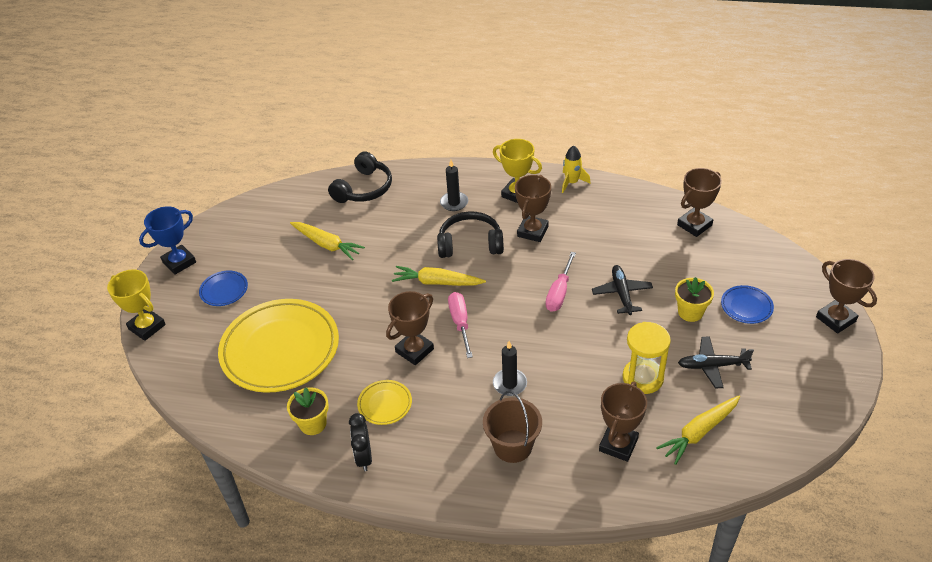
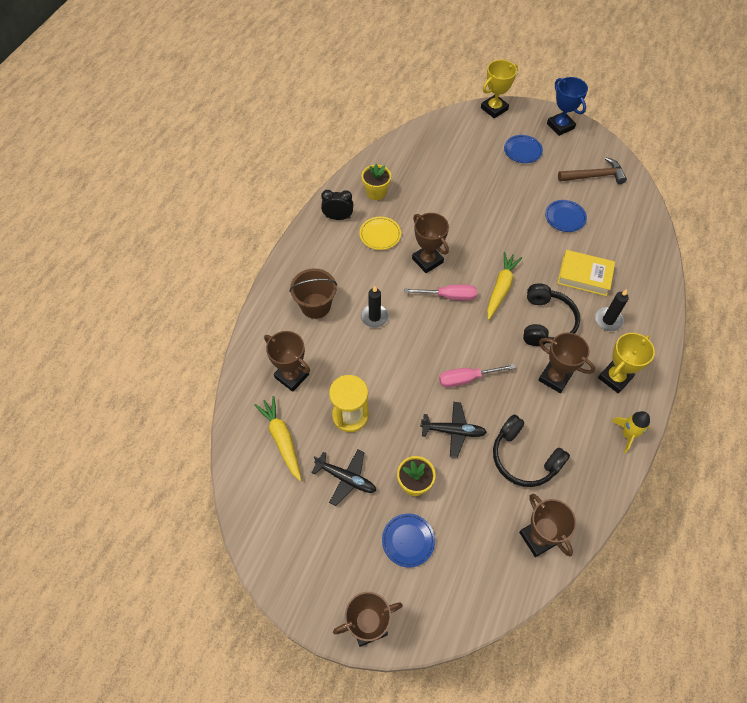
camera: 100 degrees right, 15 degrees up
(260, 227) = (594, 176): none -> brown hammer
(280, 349) = (451, 180): yellow plate -> none
(326, 244) = (565, 217): yellow carrot -> blue plate
(364, 188) = (639, 252): black headphones -> black headphones (524, 458)
(403, 223) = (584, 276): none -> yellow book
(559, 293) = (466, 379): pink screwdriver -> pink screwdriver turned 45 degrees counterclockwise
(712, 366) = (345, 478): black plane -> black plane turned 105 degrees clockwise

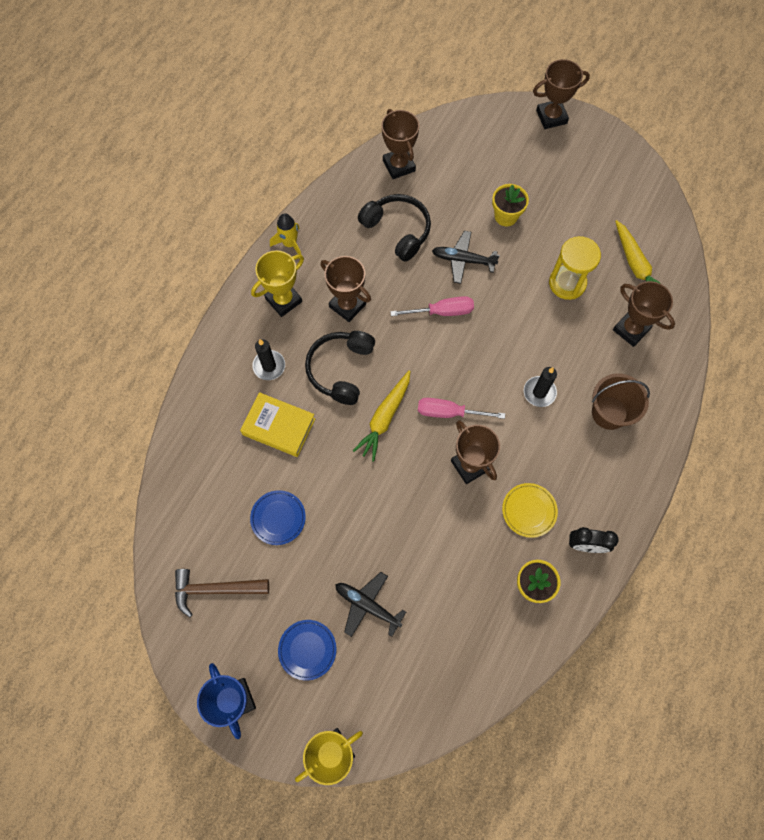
camera: 175 degrees left, 10 degrees up
(345, 478) = (571, 226): black plane -> black plane (368, 605)
(408, 541) = (515, 172): blue plate -> none

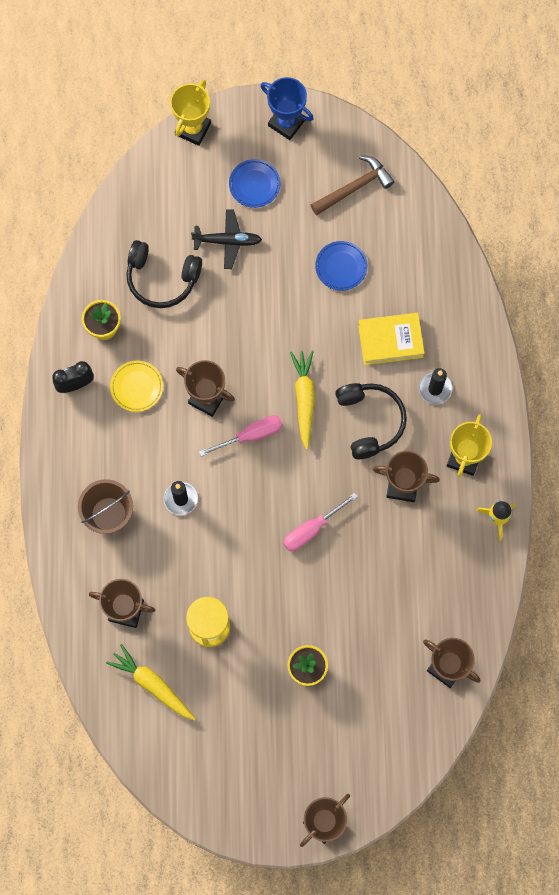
camera: 150 degrees right, 5 degrees up
(397, 230) = (403, 592): black headphones -> black headphones (162, 278)
(463, 260) = (322, 595): black plane -> none

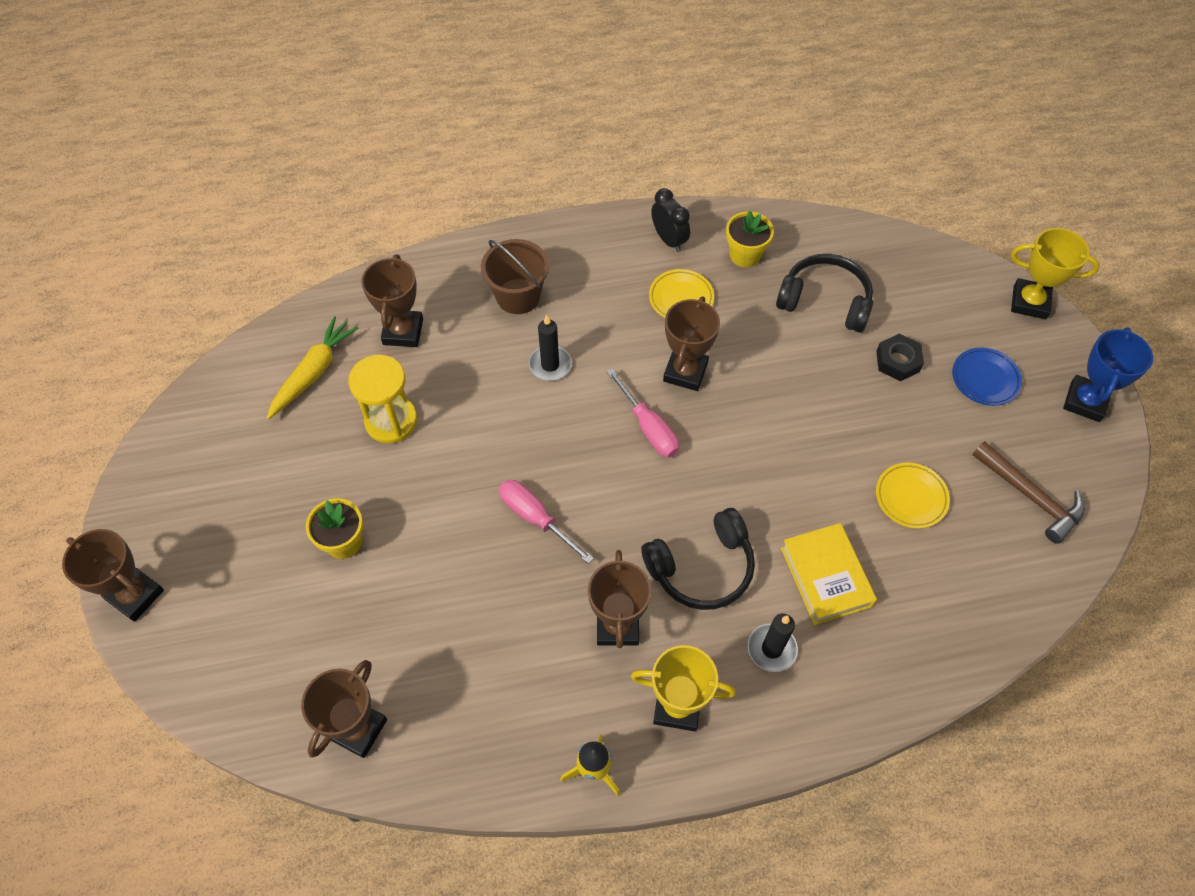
camera: 80 degrees right, 15 degrees down
(162, 278) = (825, 301): black headphones -> black headphones turned 105 degrees clockwise
(227, 241) = (897, 361): black plane -> black nut
(304, 399) = (712, 481): yellow carrot -> none
(341, 267) = (911, 497): blue plate -> yellow plate

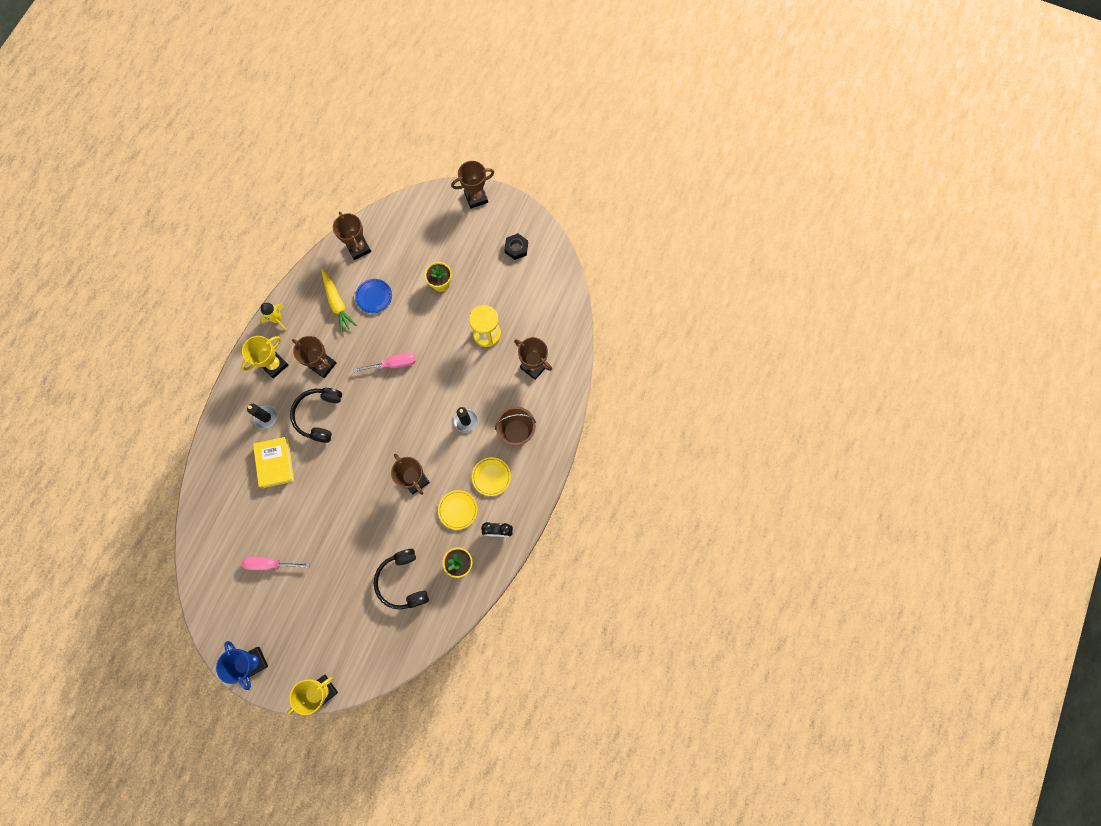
camera: 125 degrees right, 15 degrees up
(313, 373) = (538, 315): yellow carrot -> yellow carrot (337, 303)
(648, 428) = (399, 442): pink screwdriver -> pink screwdriver (270, 564)
(825, 301) = (403, 581): black headphones -> black headphones turned 105 degrees clockwise
(825, 577) = (275, 463): yellow book -> yellow book turned 60 degrees clockwise
(897, 361) = (344, 588): black nut -> black nut (516, 248)
(911, 497) = (278, 531): yellow plate -> yellow plate (491, 477)
(985, 379) = (302, 623): blue plate -> blue plate (374, 297)
(1031, 497) = (235, 586): brown hammer -> none

